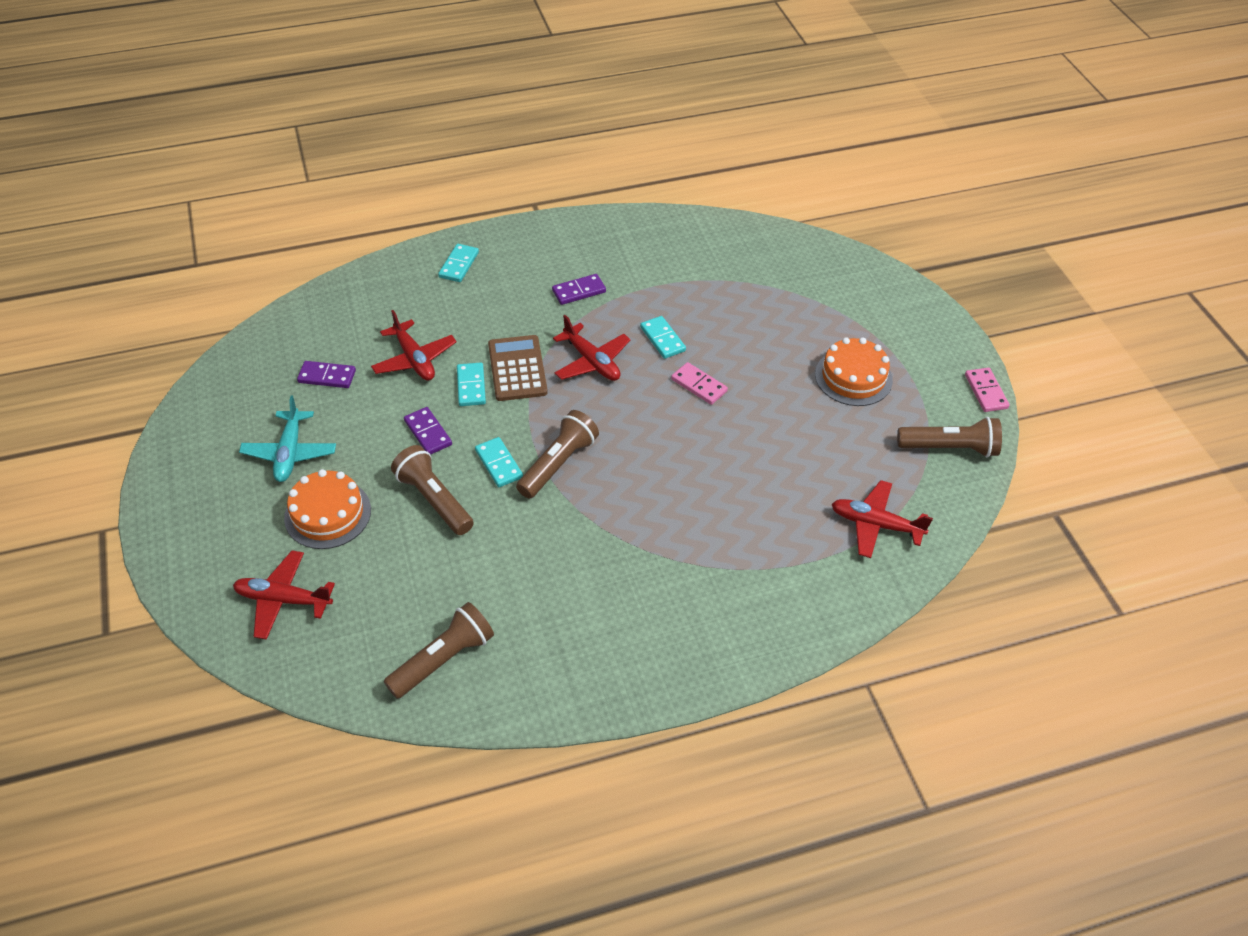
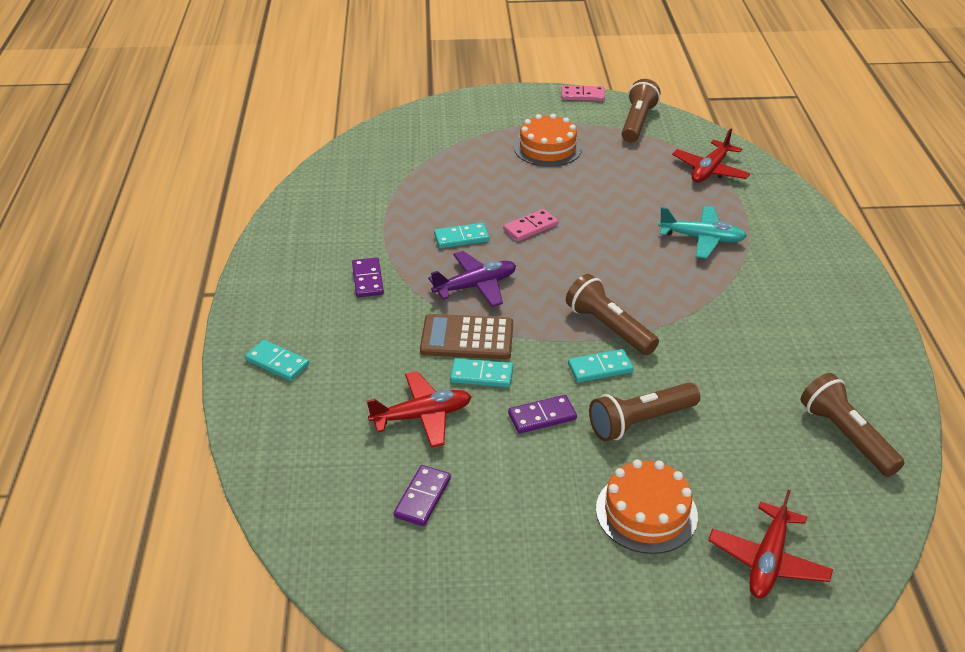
camera: 75 degrees left, 10 degrees down
(290, 453) = (542, 542): turquoise plane -> turquoise plane (701, 238)
(591, 361) = (475, 286): red plane -> purple plane

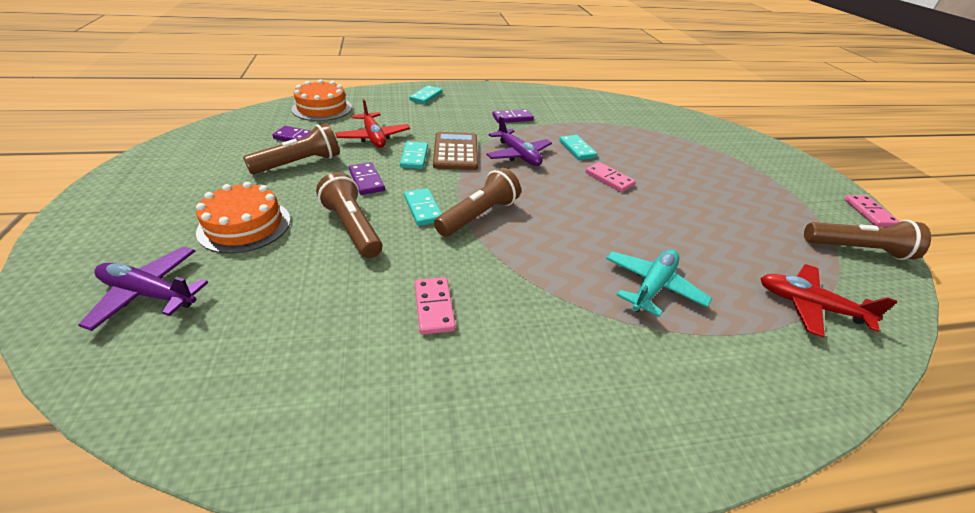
camera: 80 degrees right, 0 degrees up
(547, 148) = (744, 189): orange cake -> orange cake (322, 108)
(701, 238) = (652, 287): turquoise plane -> turquoise plane turned 150 degrees counterclockwise
(748, 363) = (434, 307): none -> pink domino
(768, 560) = (150, 294): red plane -> purple plane
(846, 436) = (297, 387): brown flashlight -> brown flashlight (299, 163)

